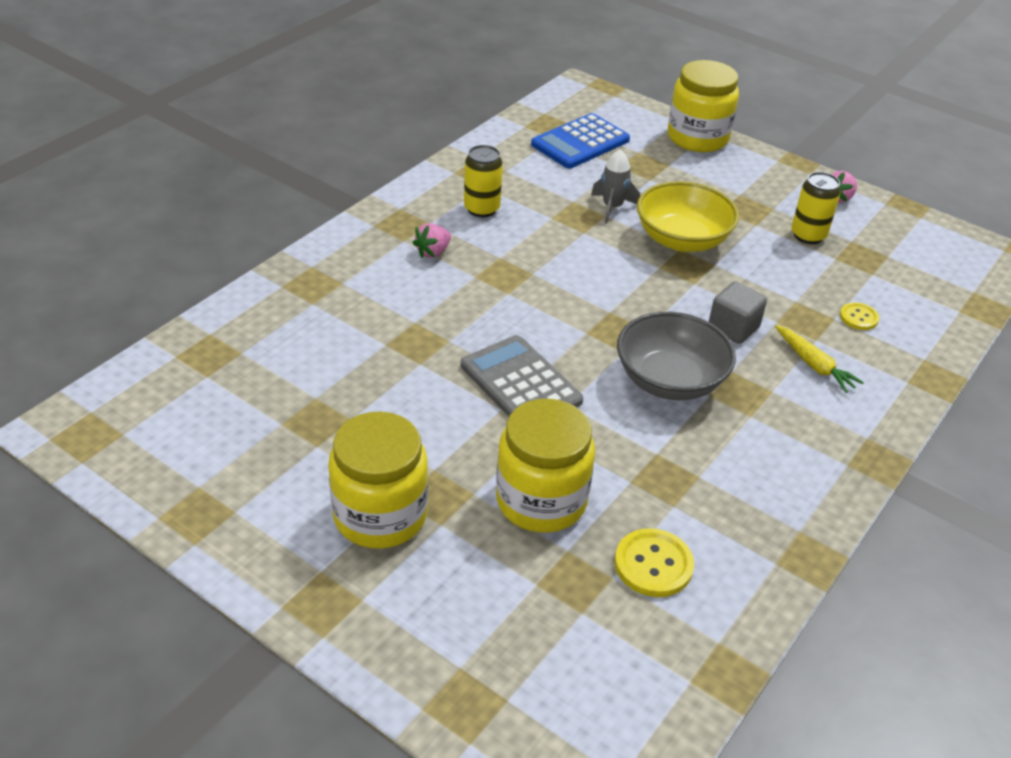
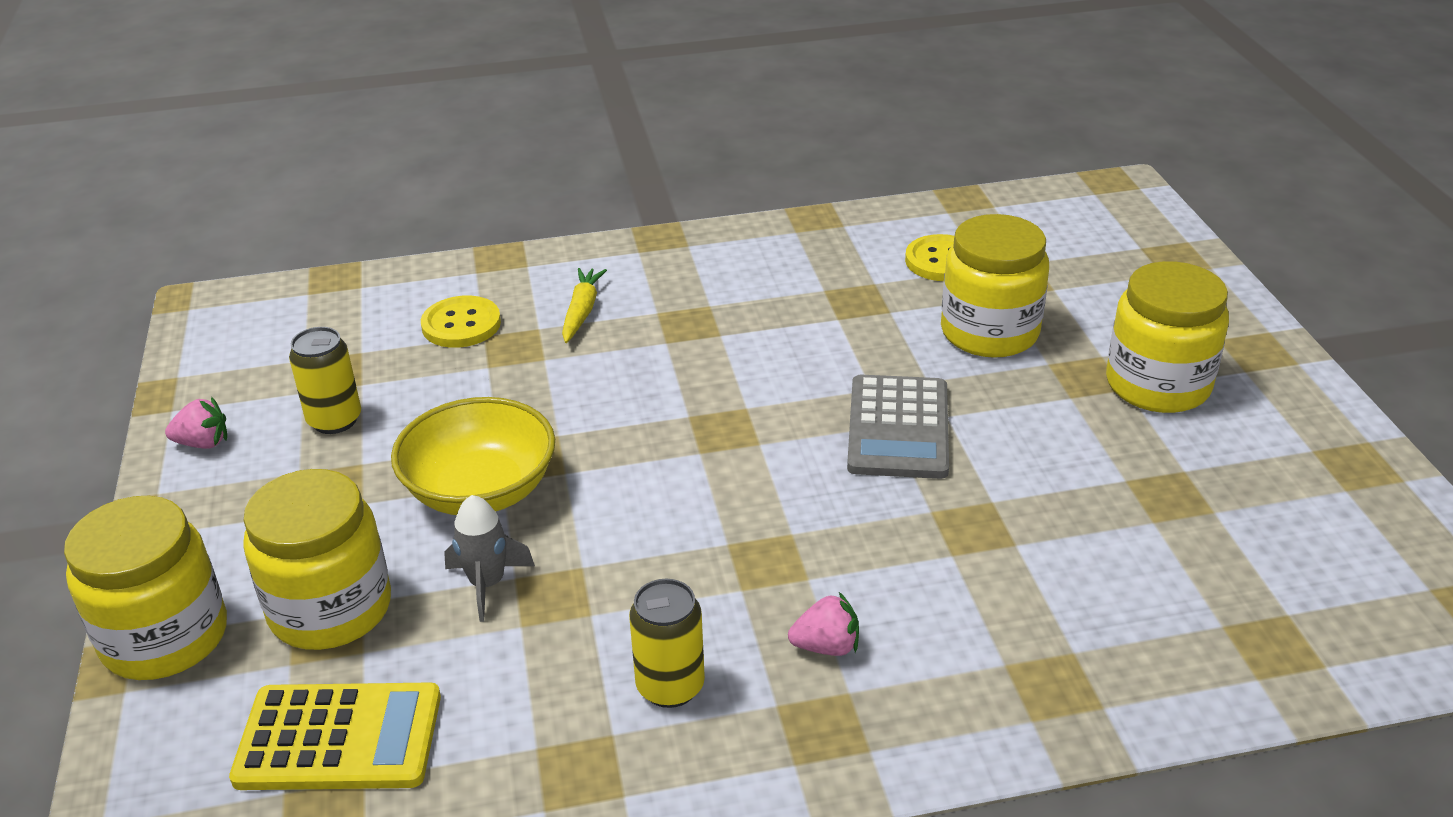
camera: 135 degrees left, 5 degrees down
(580, 142) = (339, 738): blue calculator -> yellow calculator
(657, 171) = (330, 609): none -> yellow jar
(670, 380) = (739, 361): grey bowl -> none
(733, 328) = (598, 374): grey cube -> none
(858, 317) = (461, 325): yellow button -> yellow button, size x1.63

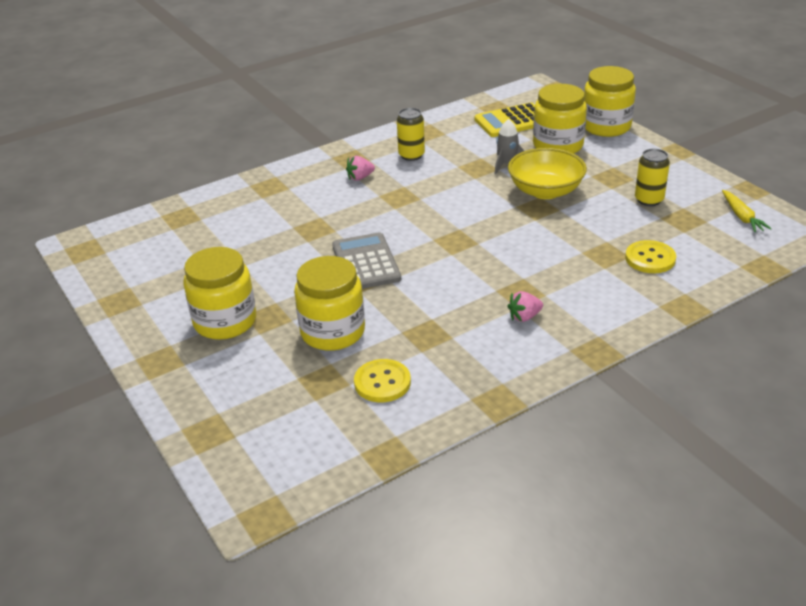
camera: 160 degrees right, 0 degrees up
(203, 443) = (694, 178): pink strawberry -> pink strawberry (524, 317)
(582, 311) = (590, 283): yellow carrot -> yellow carrot (741, 217)

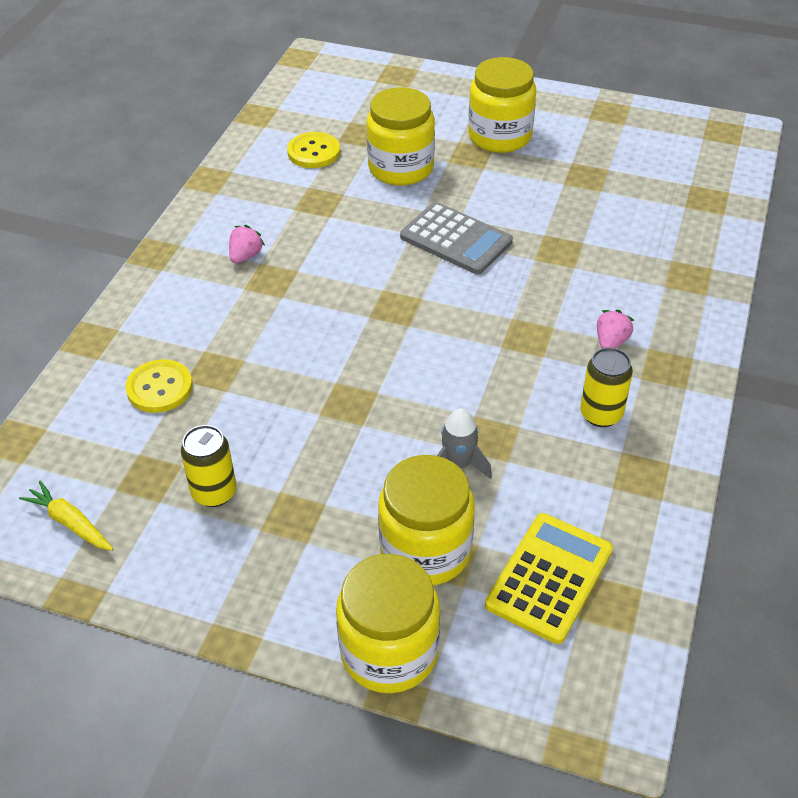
camera: 140 degrees right, 10 degrees up
(545, 191) = (363, 438): yellow bowl -> none

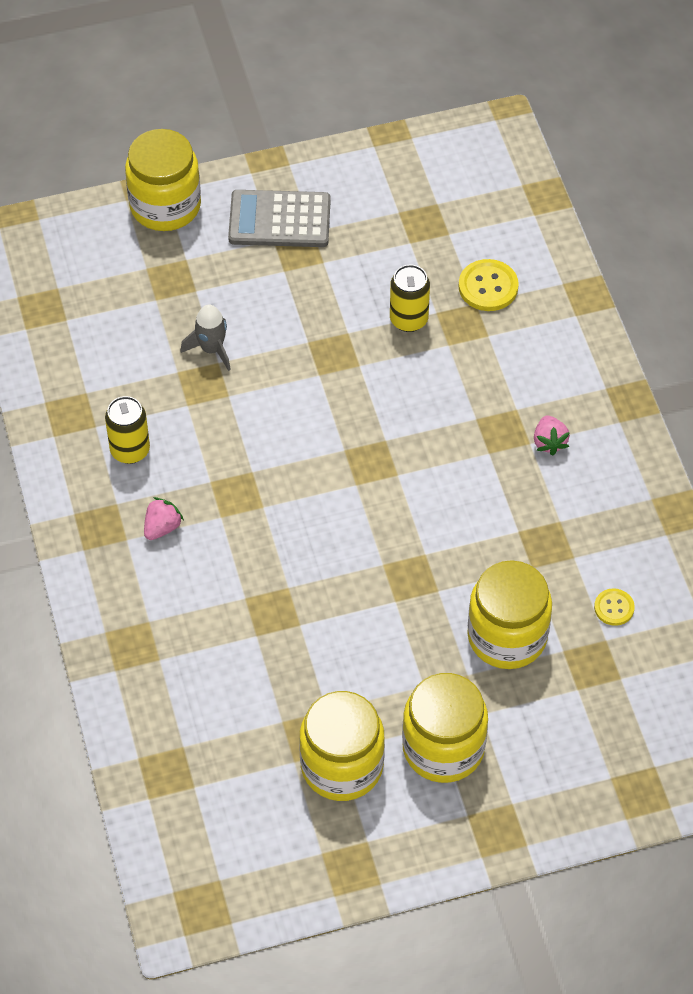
camera: 145 degrees right, 10 degrees up
(70, 523) = (442, 168): yellow carrot -> none
(214, 492) = (367, 237): yellow can -> yellow can (408, 319)
(314, 152) = (614, 608): yellow button -> yellow button, size x0.61
(425, 550) = (189, 276): yellow jar -> yellow jar (342, 766)
(456, 239) = (378, 570): grey calculator -> grey calculator (279, 220)
(549, 577) = (93, 303): yellow calculator -> none
(611, 342) = (162, 527): pink strawberry -> pink strawberry turned 135 degrees counterclockwise

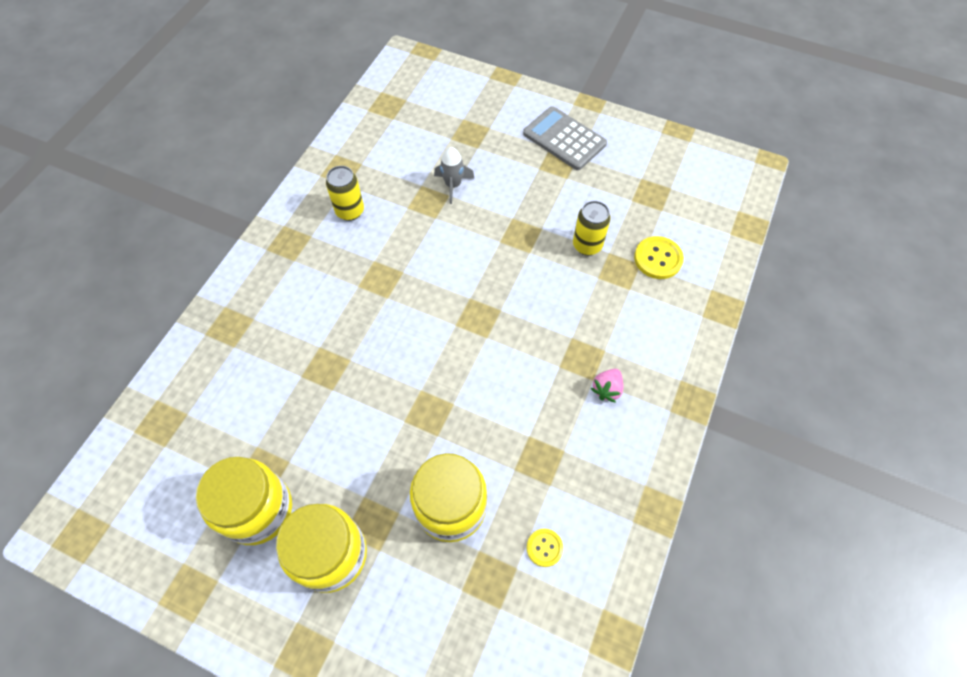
camera: 40 degrees right, 5 degrees up
(162, 527) = (319, 268): pink strawberry -> none
(165, 206) = (507, 93): yellow jar -> none

